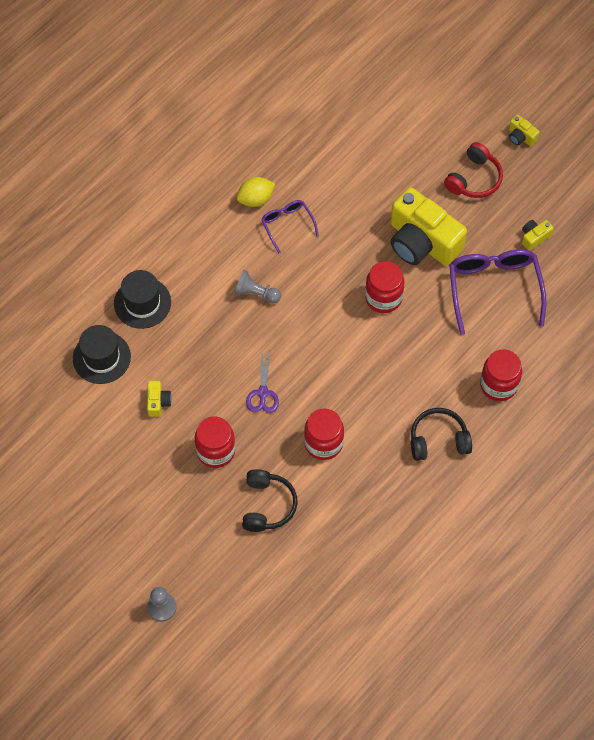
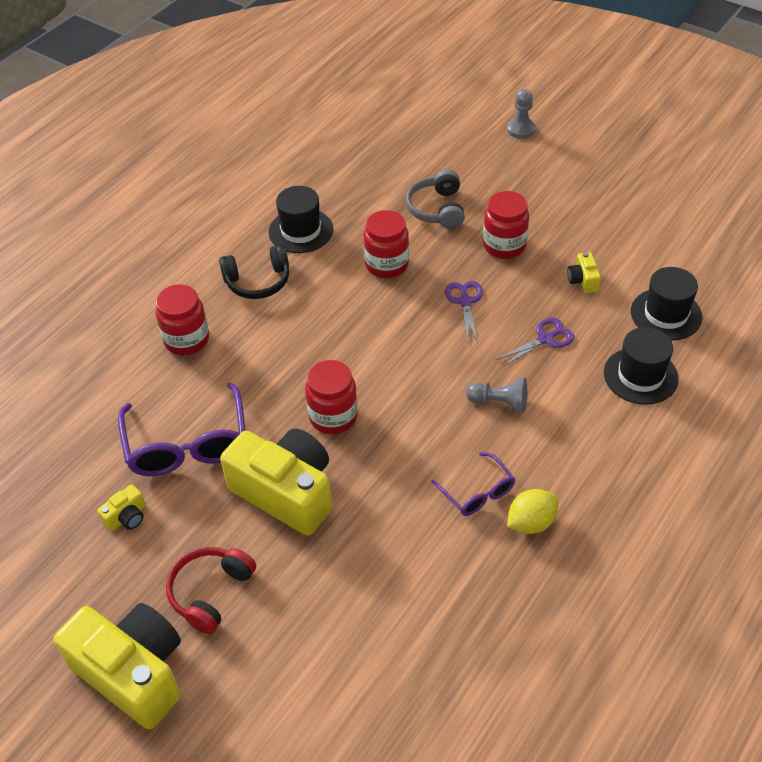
camera: 175 degrees right, 15 degrees down
(206, 346) = (545, 339): none -> purple scissors
(267, 505) = (437, 209): black headphones -> grey headphones
(397, 496) = (301, 231): none -> black hat
(521, 136) = (133, 672): yellow camera -> yellow camera, size x2.44

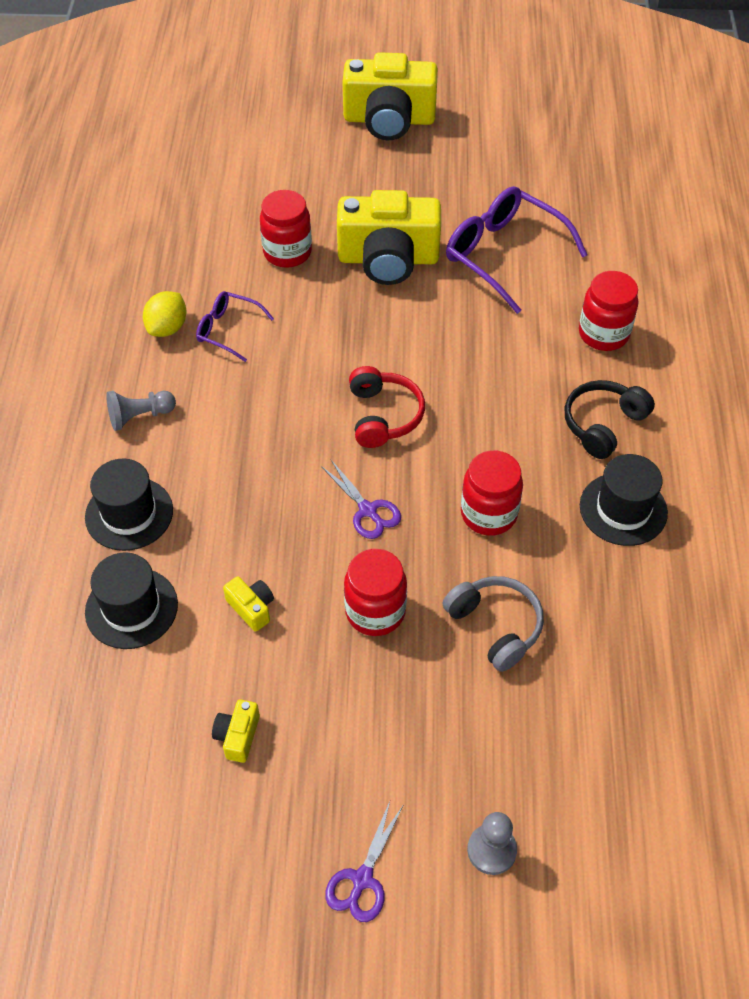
camera: 145 degrees right, 5 degrees up
(127, 517) = (493, 190): yellow camera -> yellow camera (237, 736)
(210, 592) = (382, 177): red headphones -> red headphones (383, 416)
(333, 417) = (402, 332): red jar -> red jar (287, 252)
(499, 402) = (258, 416): grey pawn -> grey pawn (140, 416)
(545, 339) = (252, 508): purple scissors -> purple scissors (362, 879)

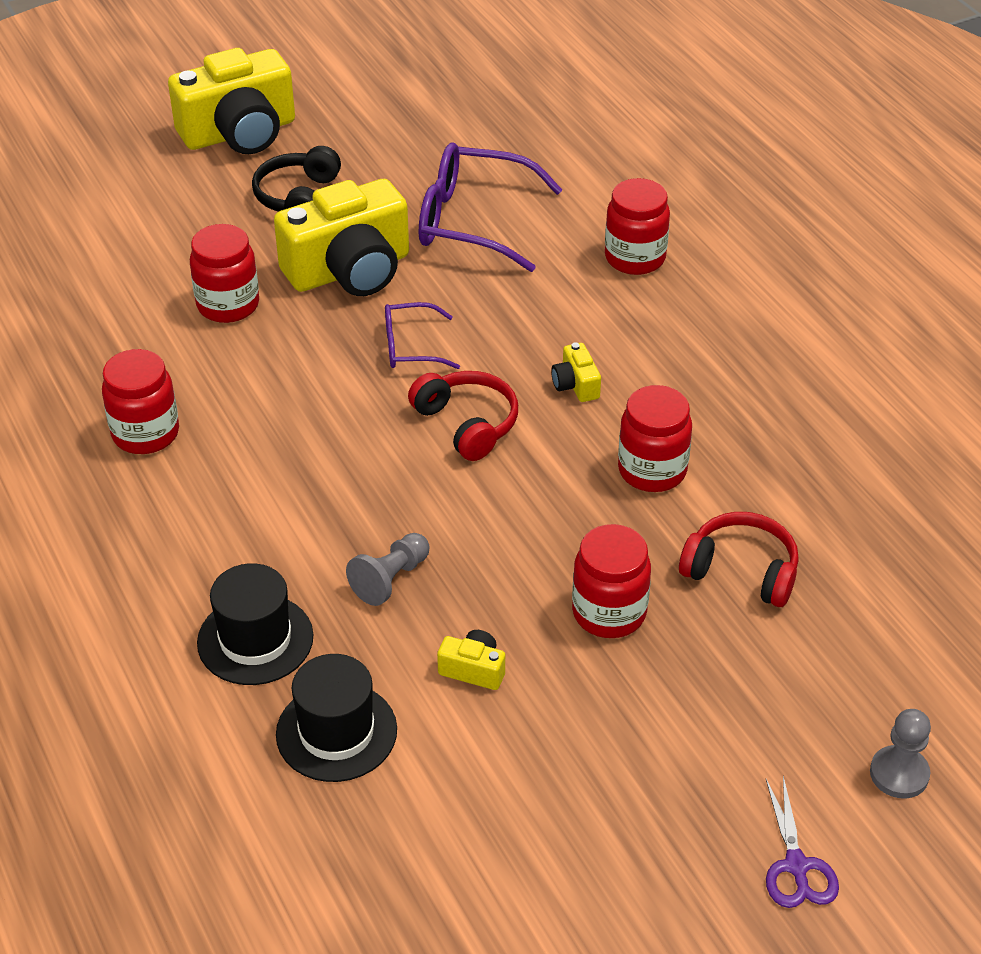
camera: 30 degrees left, 10 degrees down
(140, 416) = (186, 536): grey pawn -> grey pawn (390, 579)
(167, 328) = (145, 433): yellow lemon -> red jar
(228, 330) = (221, 408): purple glasses -> purple glasses (410, 347)
(237, 736) = (559, 799): yellow camera -> yellow camera (575, 385)
(368, 510) = (524, 521): purple scissors -> none
(495, 626) = (741, 571): grey headphones -> red headphones
(603, 424) = (700, 341): black headphones -> black headphones (298, 197)
(623, 509) = (780, 410): black hat -> none

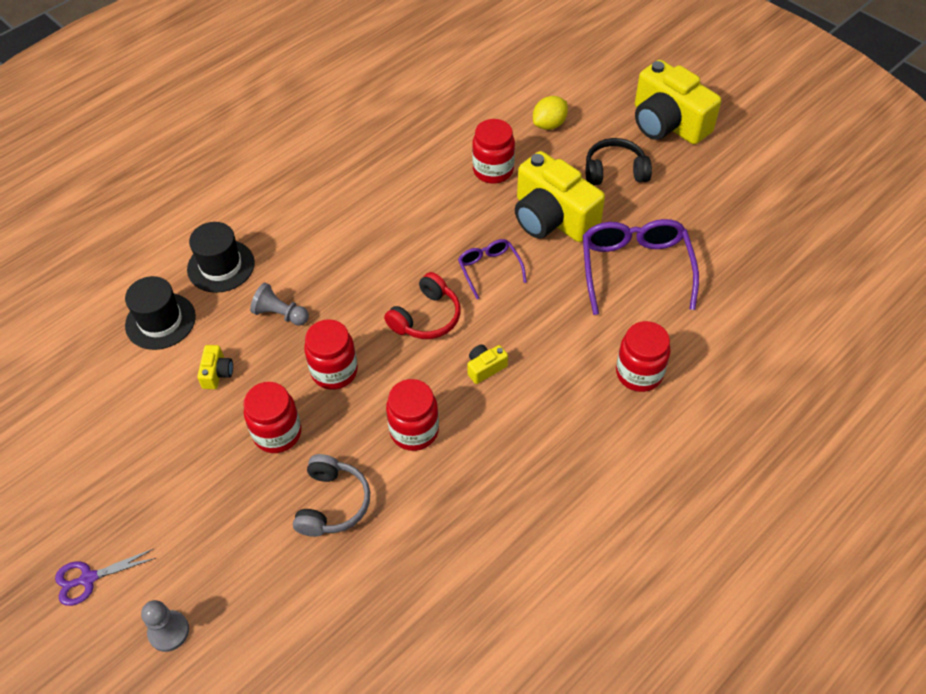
camera: 75 degrees right, 10 degrees up
(145, 433) = (368, 170): red jar -> red jar (334, 371)
(172, 233) = (549, 124): none -> yellow lemon
(741, 571) = (332, 503): red headphones -> grey headphones

